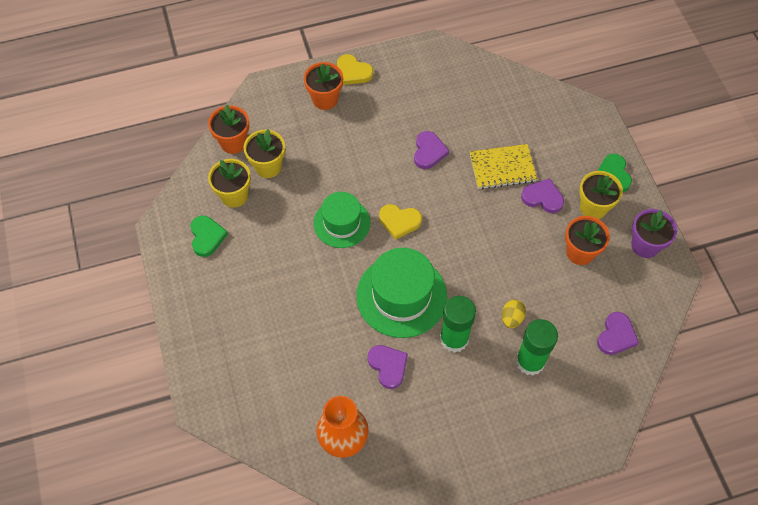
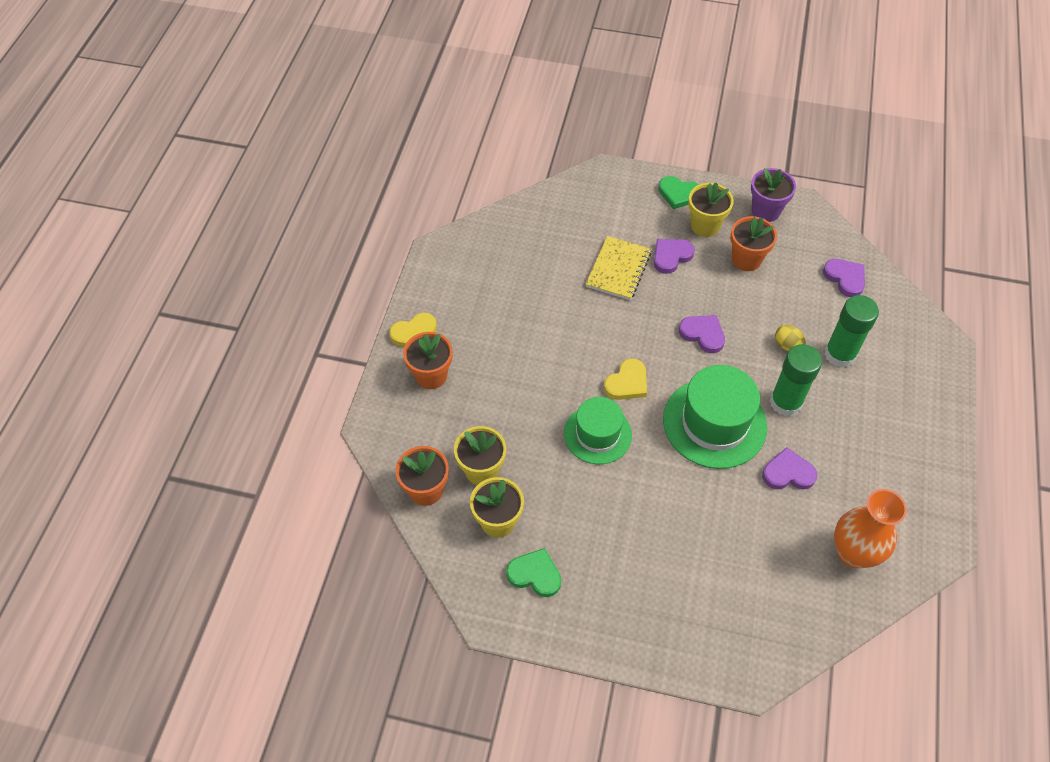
camera: 60 degrees left, 5 degrees down
(429, 152) = (560, 318): purple heart -> purple heart (703, 334)

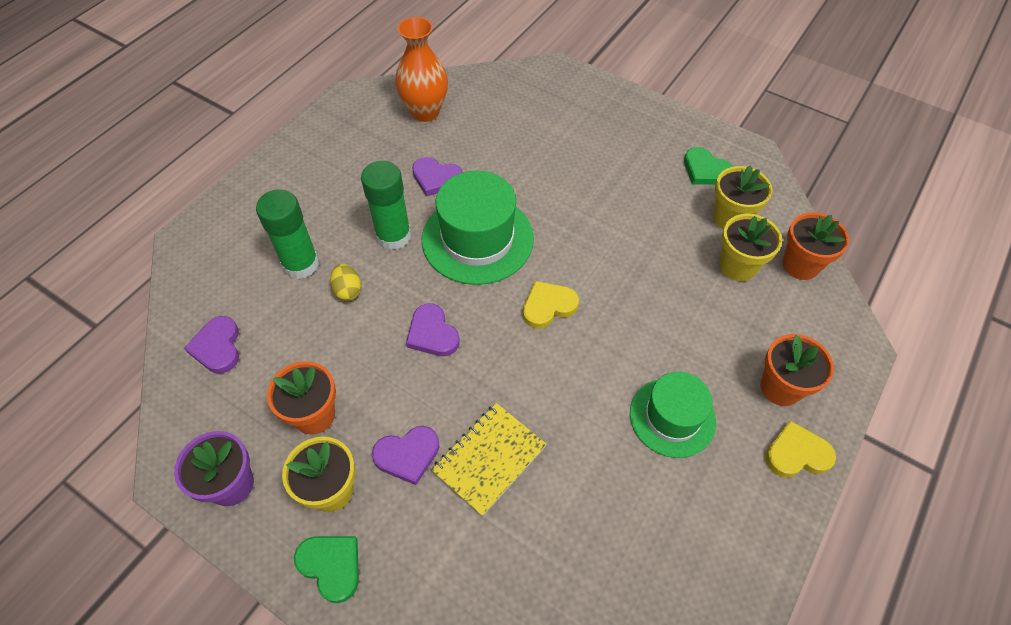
camera: 160 degrees left, 0 degrees up
(597, 434) = (603, 264): green hat -> green hat (672, 417)

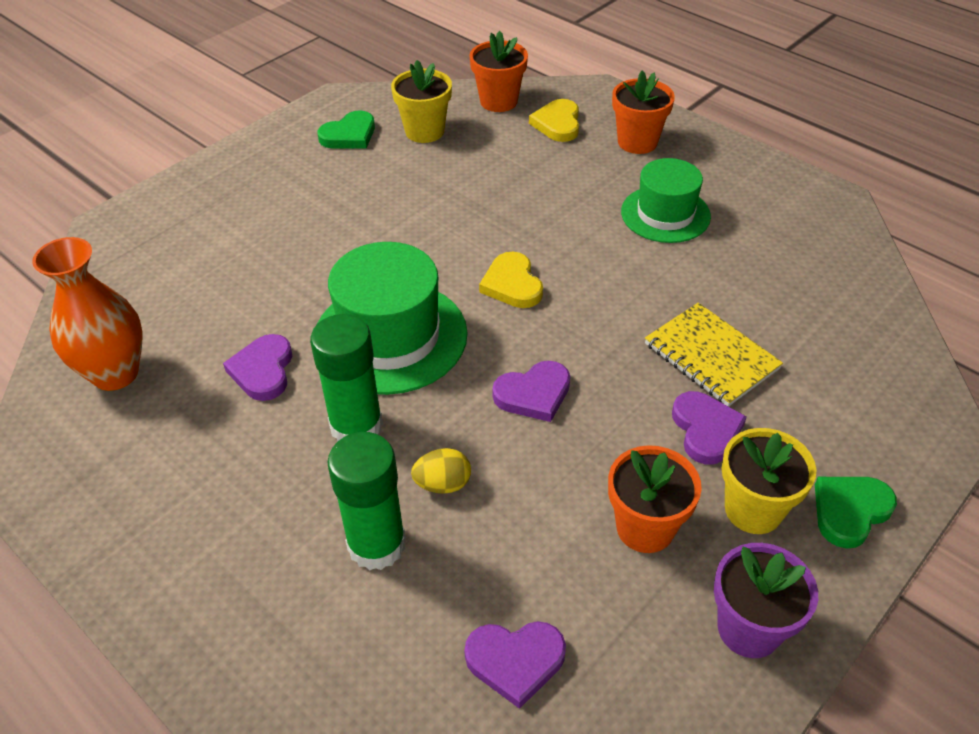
camera: 80 degrees left, 10 degrees down
(436, 178) = (263, 370): purple heart -> purple heart turned 150 degrees clockwise
(737, 266) = (490, 139): yellow flower pot -> none
(796, 453) = (706, 147): yellow heart -> yellow heart (557, 124)

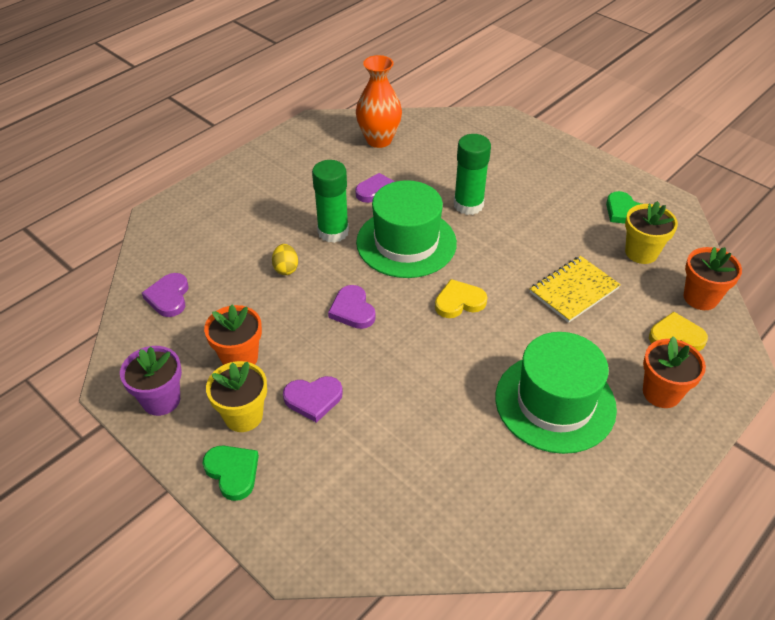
camera: 90 degrees right, 0 degrees up
(376, 544) = (250, 244): green glue stick -> green glue stick (468, 205)
(665, 214) = (555, 402): green hat -> green hat, size x1.53
(711, 356) = (383, 412): yellow notebook -> yellow notebook (573, 290)

